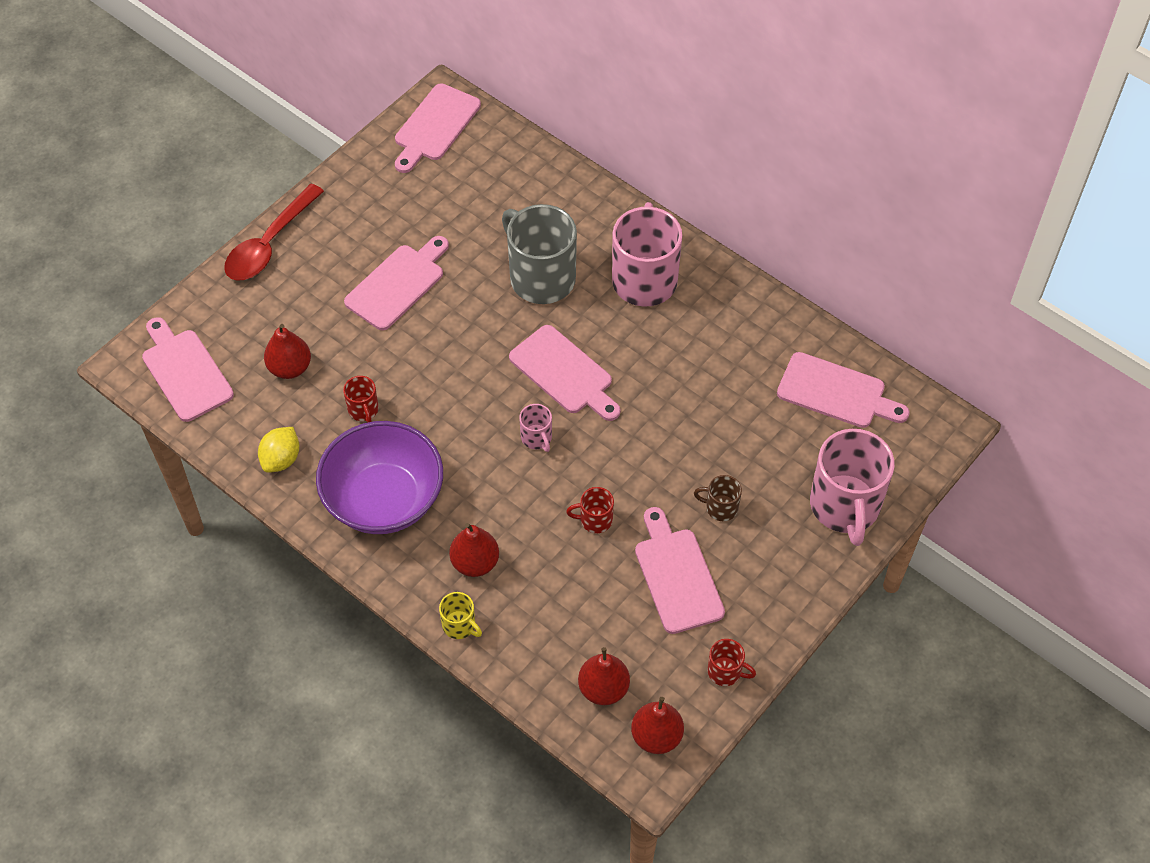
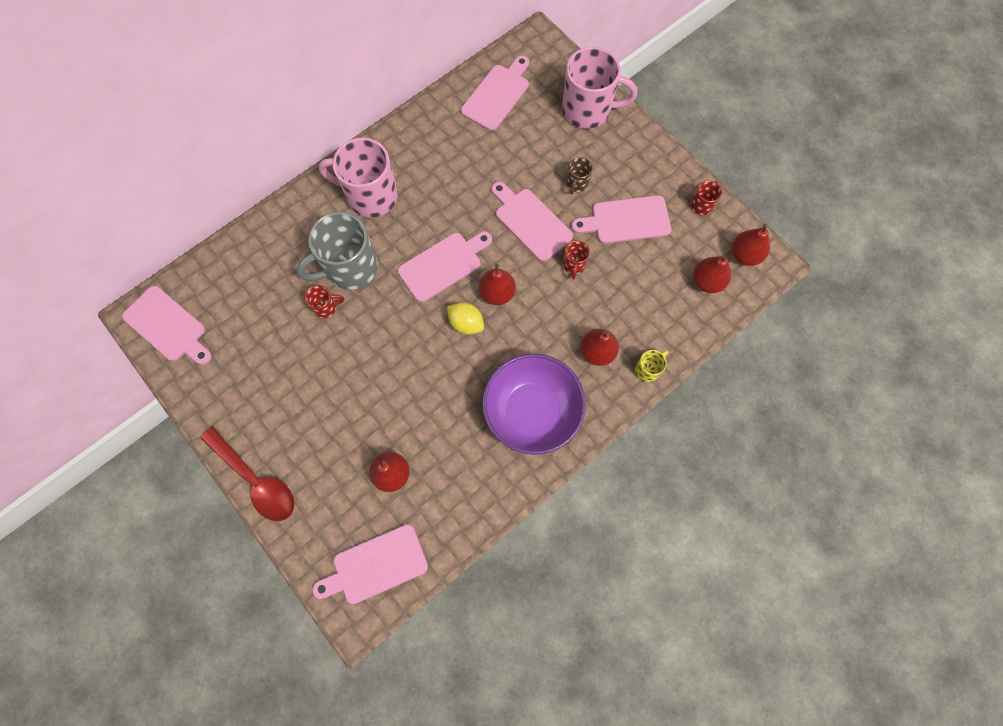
camera: 80 degrees left, 15 degrees up
(281, 459) = (480, 489): yellow lemon -> yellow lemon (466, 323)
(363, 410) = (446, 418): red mug -> red mug (326, 307)
(398, 284) = (328, 377): pink cutting board -> pink cutting board (531, 222)
(537, 438) = (497, 293): pink mug -> red pear

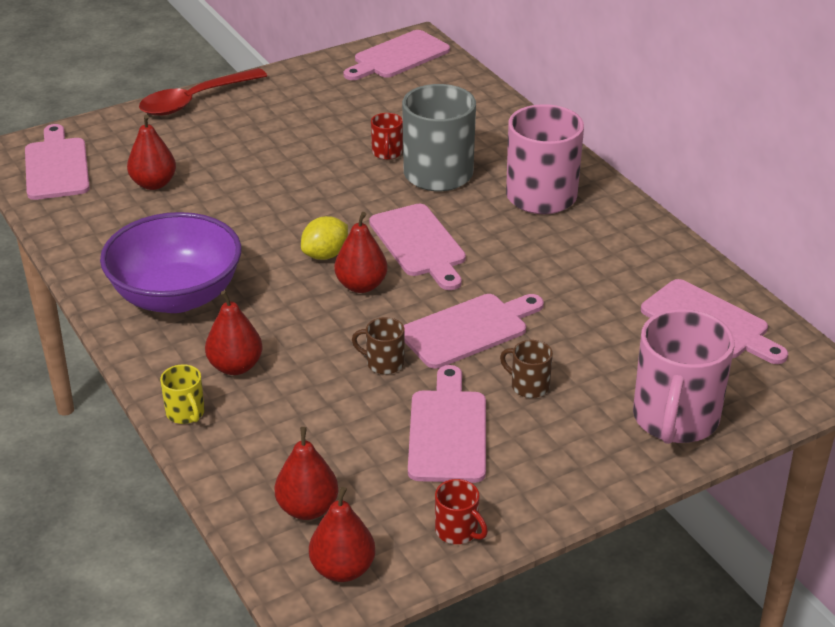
camera: 100 degrees right, 35 degrees down
(574, 265) = (383, 363): red mug -> brown mug

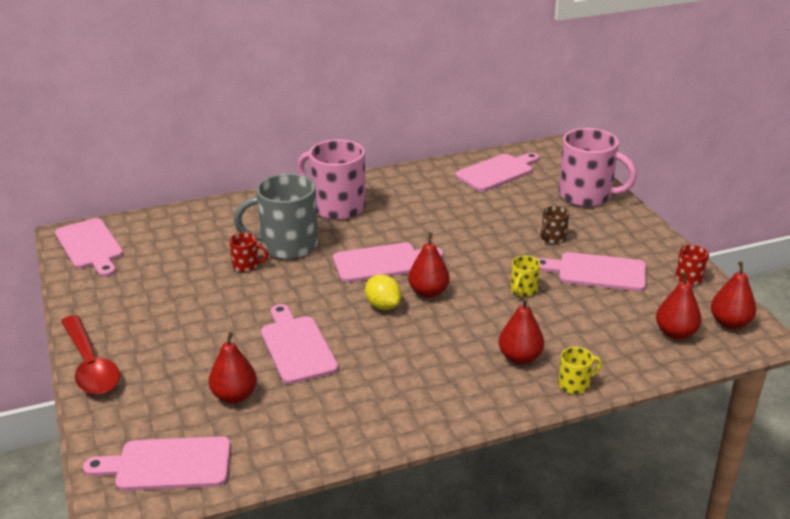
camera: 80 degrees left, 5 degrees down
(176, 296) = (420, 386): purple bowl -> none
(383, 363) = (523, 290): brown mug -> yellow mug
(469, 329) = (490, 253): pink cutting board -> pink cutting board (297, 346)

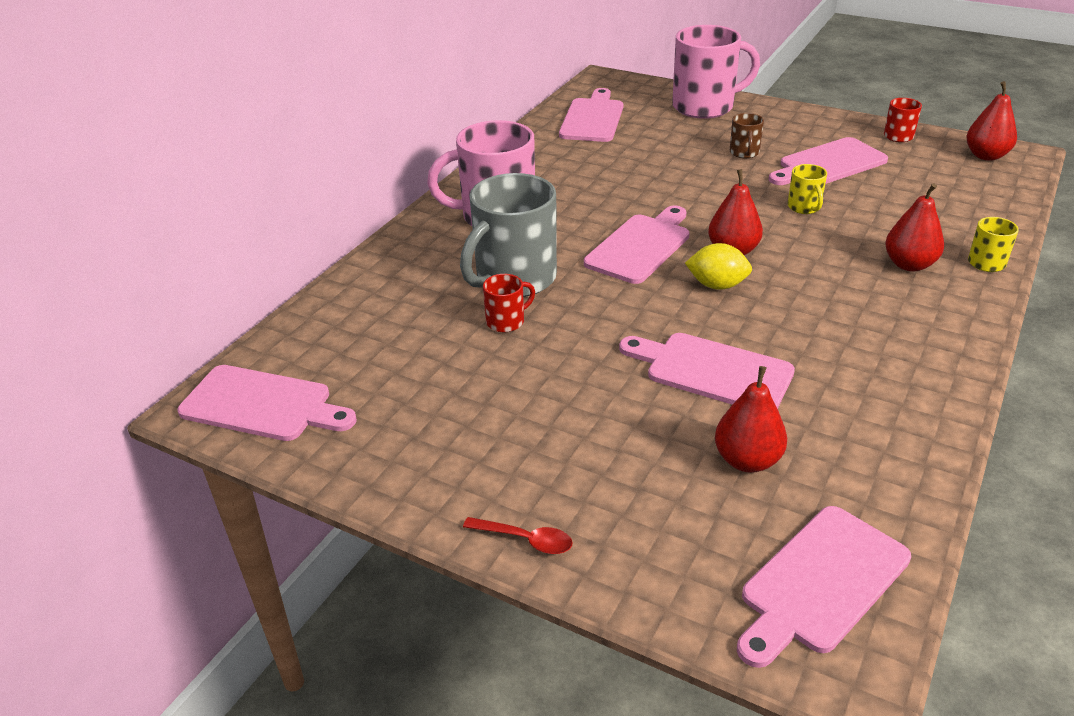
camera: 40 degrees left, 5 degrees up
(90, 365) = (525, 540): red spoon -> red spoon, size x0.47
(675, 333) = (969, 182): red pear -> none

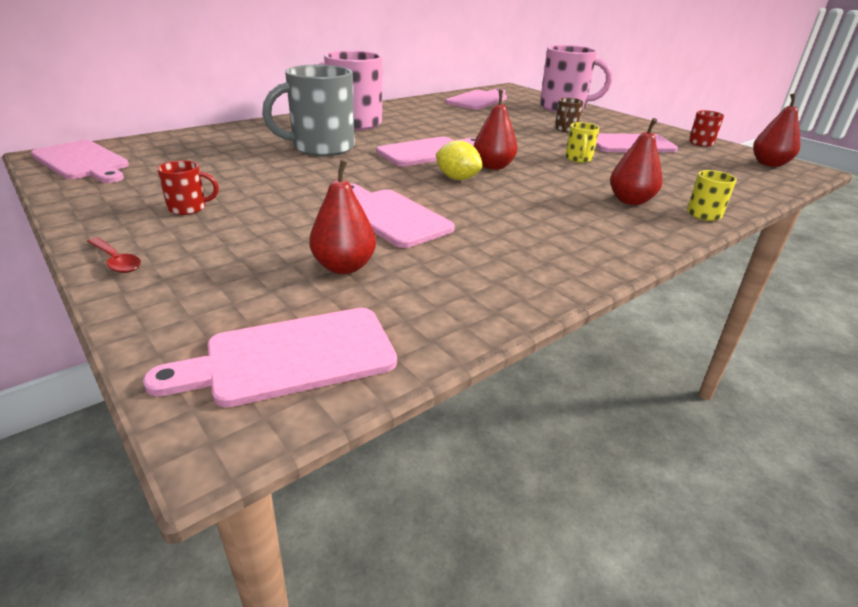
camera: 20 degrees right, 5 degrees down
(506, 321) = (286, 163): red mug -> red mug (189, 208)

